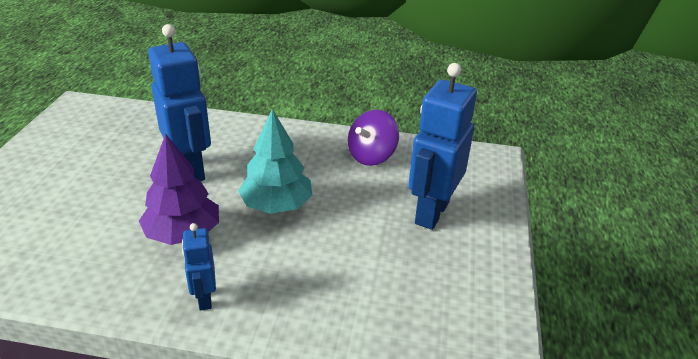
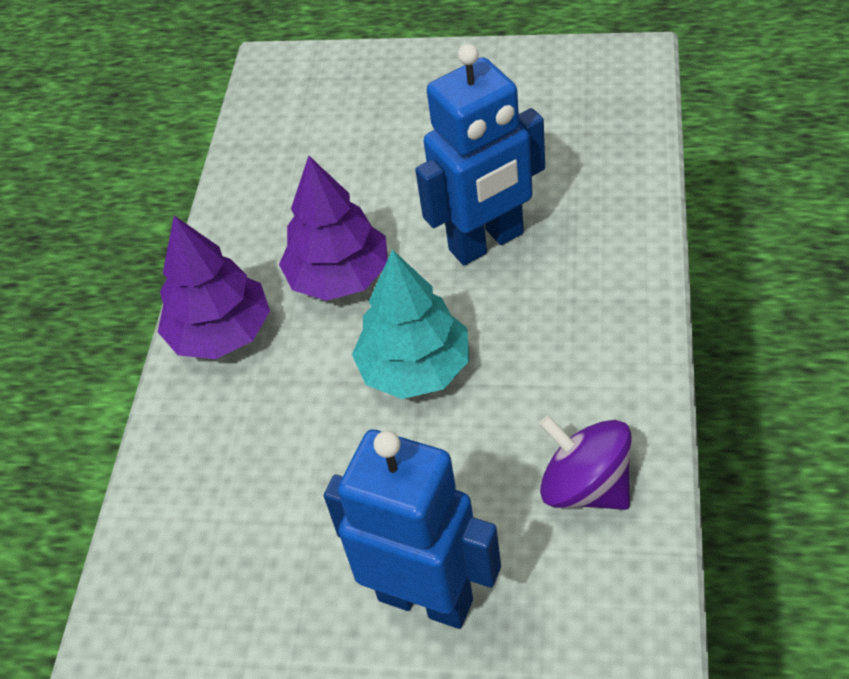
camera: 95 degrees right, 15 degrees up
(204, 298) = (221, 333): blue robot -> purple tree

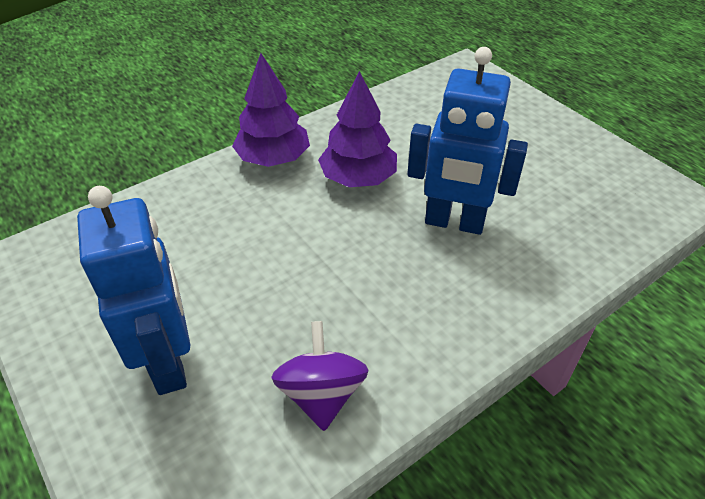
camera: 40 degrees right, 5 degrees down
(415, 369) = (329, 250): turquoise tree -> none

